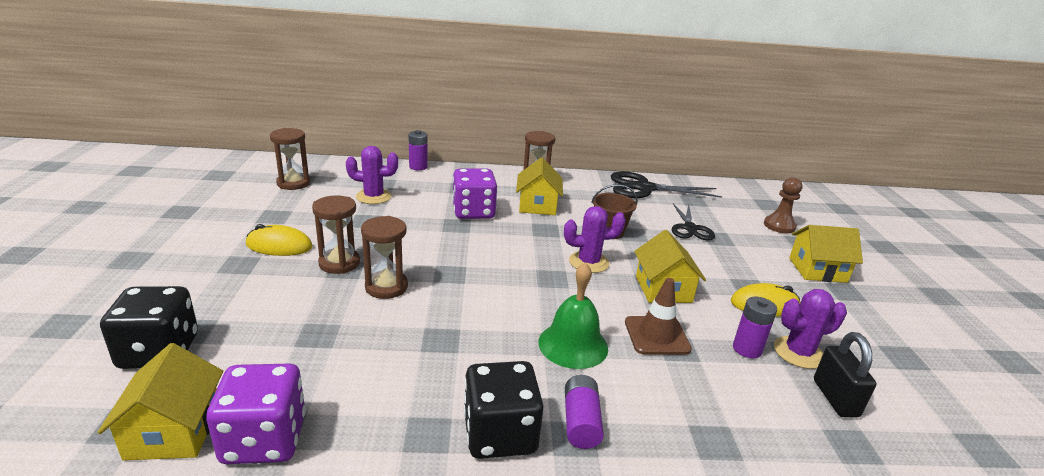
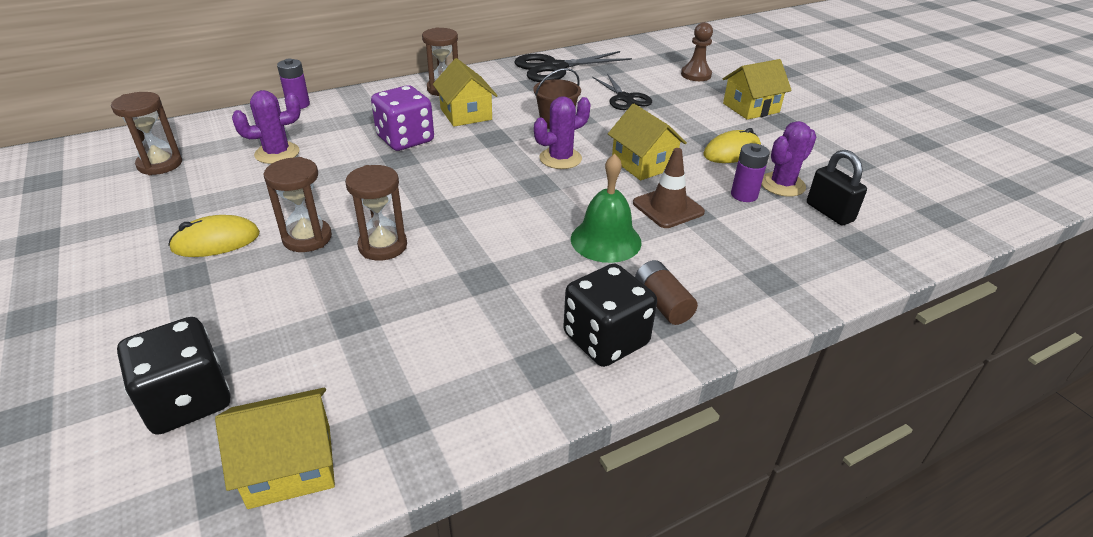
camera: 25 degrees left, 10 degrees up
(174, 431) = (290, 465): yellow house -> yellow house turned 75 degrees counterclockwise
(264, 439) = (395, 433): purple dice -> none
(581, 422) = (662, 303): purple battery -> brown battery

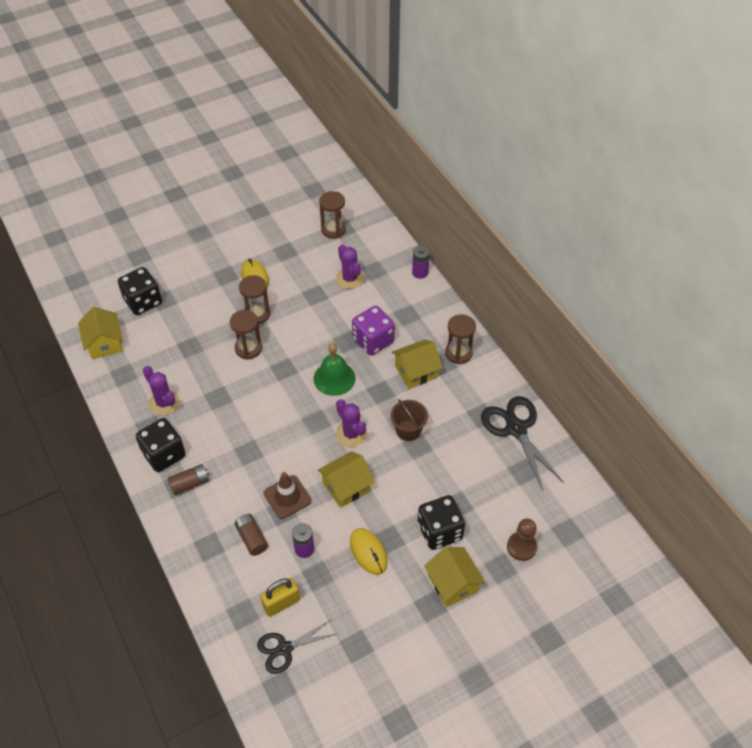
camera: 90 degrees right, 15 degrees up
(606, 240) = (251, 458): green bell -> green bell (334, 378)
(624, 98) = (459, 481): black scissors -> black scissors (285, 649)
(690, 111) = (439, 531): none -> black dice
(743, 237) = (252, 538): none -> brown battery
(782, 185) = (319, 579): purple cactus -> purple cactus (164, 402)
(829, 212) = (281, 603): black padlock -> yellow padlock

